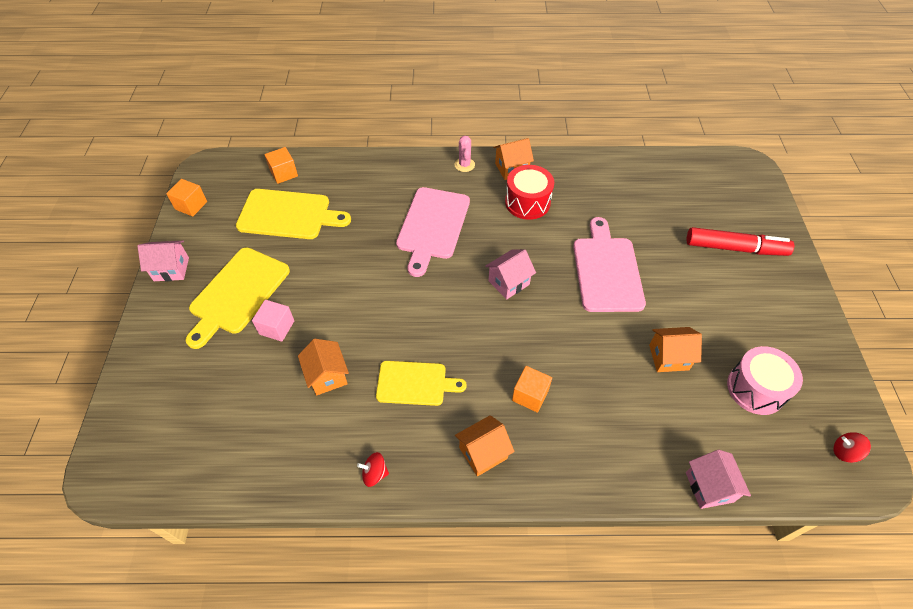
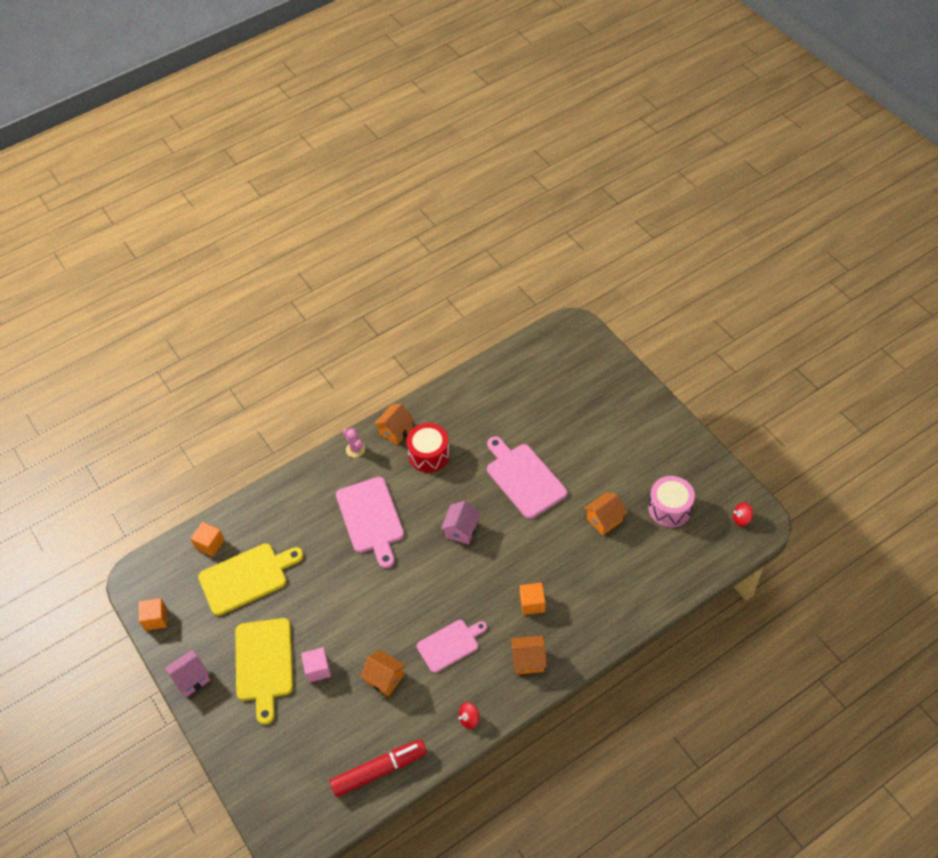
camera: 30 degrees left, 0 degrees up
(415, 383) = (450, 645): yellow cutting board -> pink cutting board
(483, 453) = (528, 660): orange house -> orange house turned 60 degrees clockwise
(709, 487) = (676, 592): pink house -> none
(735, 248) = (601, 407): red marker -> red marker (379, 770)

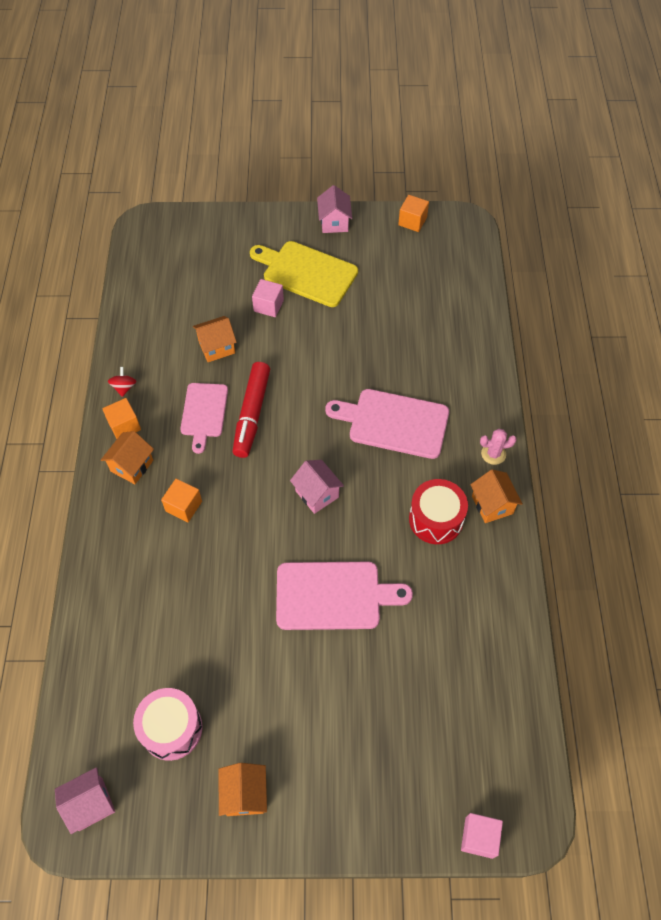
camera: 120 degrees right, 5 degrees up
(210, 544) = (463, 286): orange cube -> orange cube (124, 426)
(247, 578) = (404, 297): yellow cutting board -> none
(379, 770) = (143, 303): red marker -> red marker (252, 414)
(598, 342) = (479, 837): none -> pink cube
(604, 520) = (216, 643): orange house -> orange house (245, 794)
(741, 519) = (90, 804): red spinning top -> pink house

